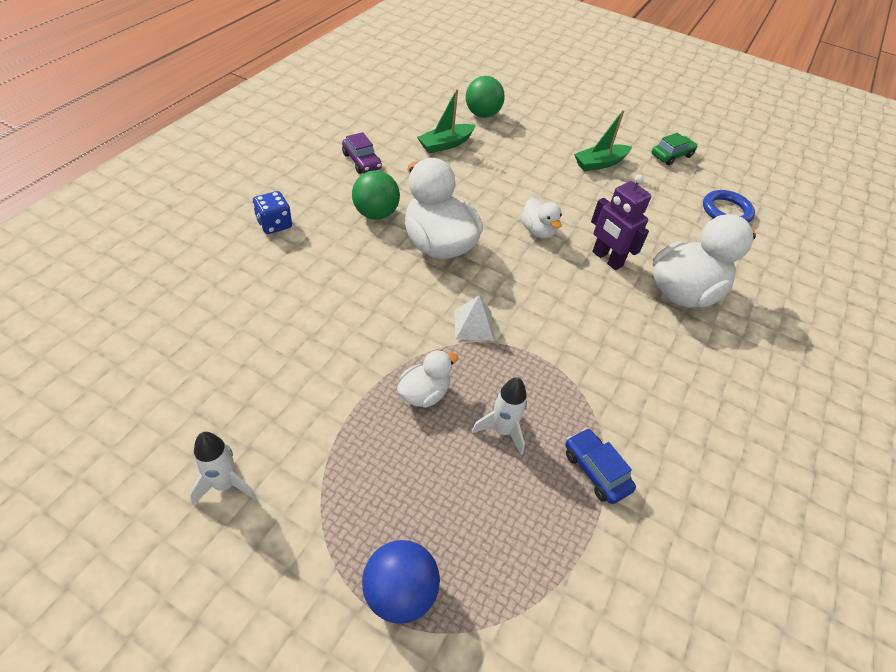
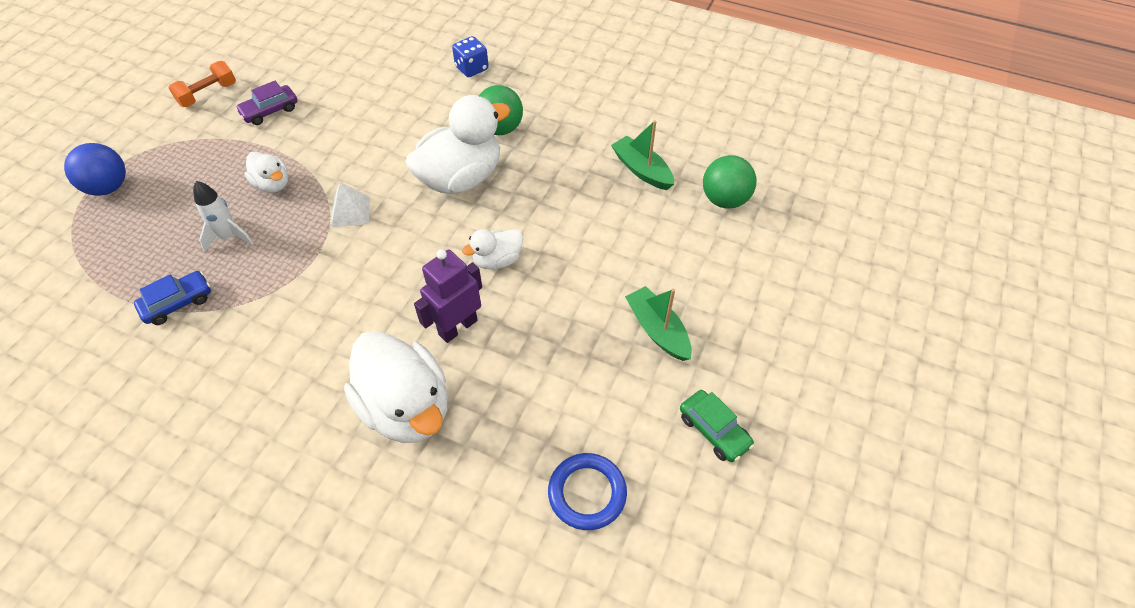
camera: 90 degrees right, 5 degrees up
(225, 484) = (208, 94): white rocket -> orange dumbbell
(362, 161) = (584, 108): purple car -> purple car (270, 111)

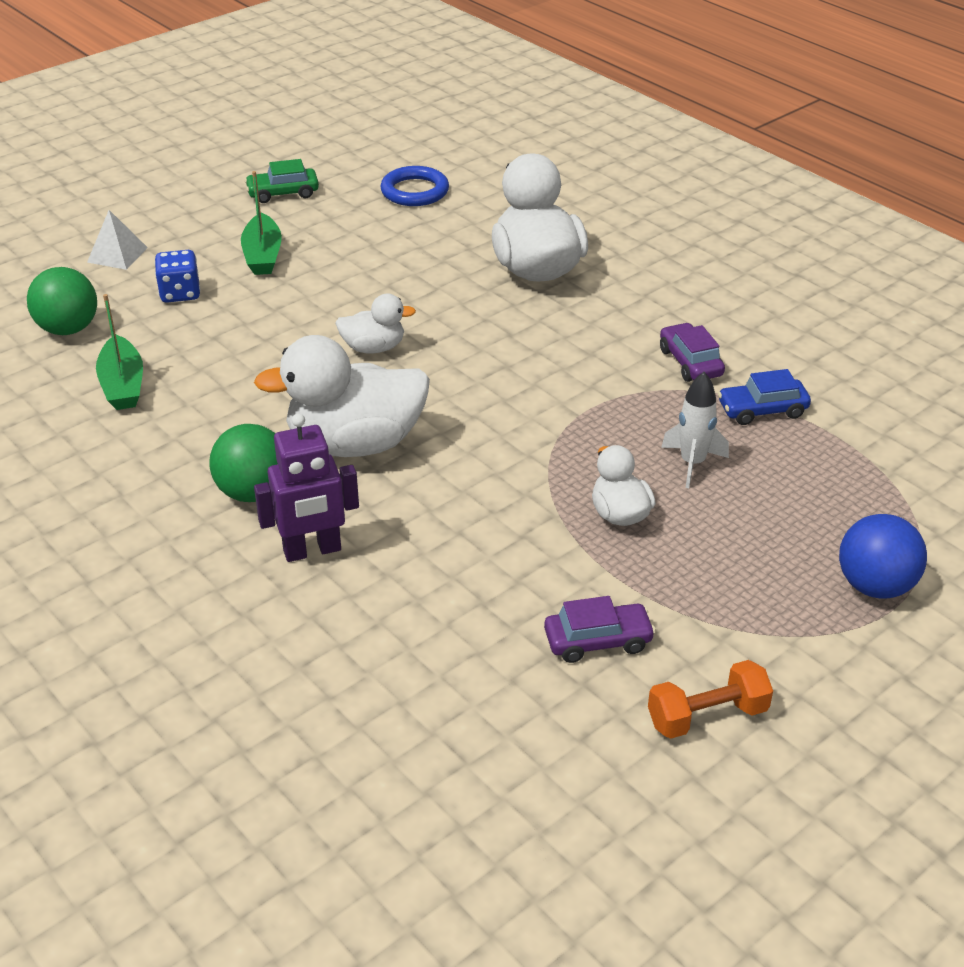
camera: 155 degrees left, 15 degrees down
(240, 334) = (690, 362): none -> purple car
(350, 211) = (522, 447): white pyramid -> white pyramid (117, 254)
(457, 327) = (454, 307): purple robot -> purple robot (312, 551)
(472, 68) = (217, 610): blue dice -> blue dice (180, 293)
(714, 430) = (283, 193): green car -> green car turned 90 degrees counterclockwise

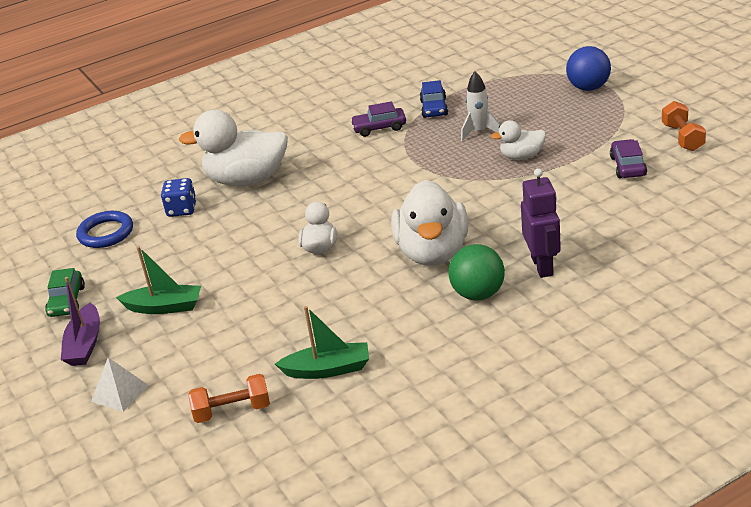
camera: 75 degrees left, 5 degrees down
(68, 329) = (232, 411): green ball -> orange dumbbell
(180, 293) = (203, 349): blue dice -> blue dice (182, 209)
(204, 219) = (85, 344): none -> purple boat

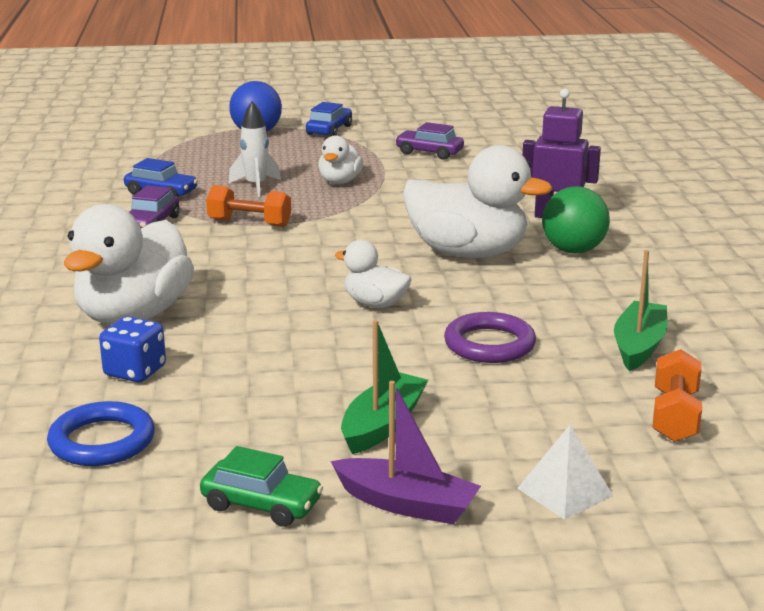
camera: 70 degrees left, 10 degrees down
(290, 309) = (489, 344): none -> purple ring
(629, 110) = (329, 130): none -> blue car
(682, 137) = (412, 127): orange dumbbell -> orange dumbbell (249, 223)

